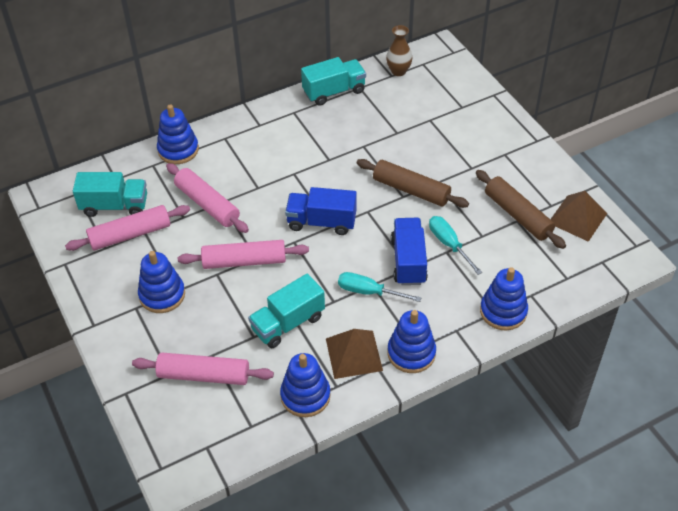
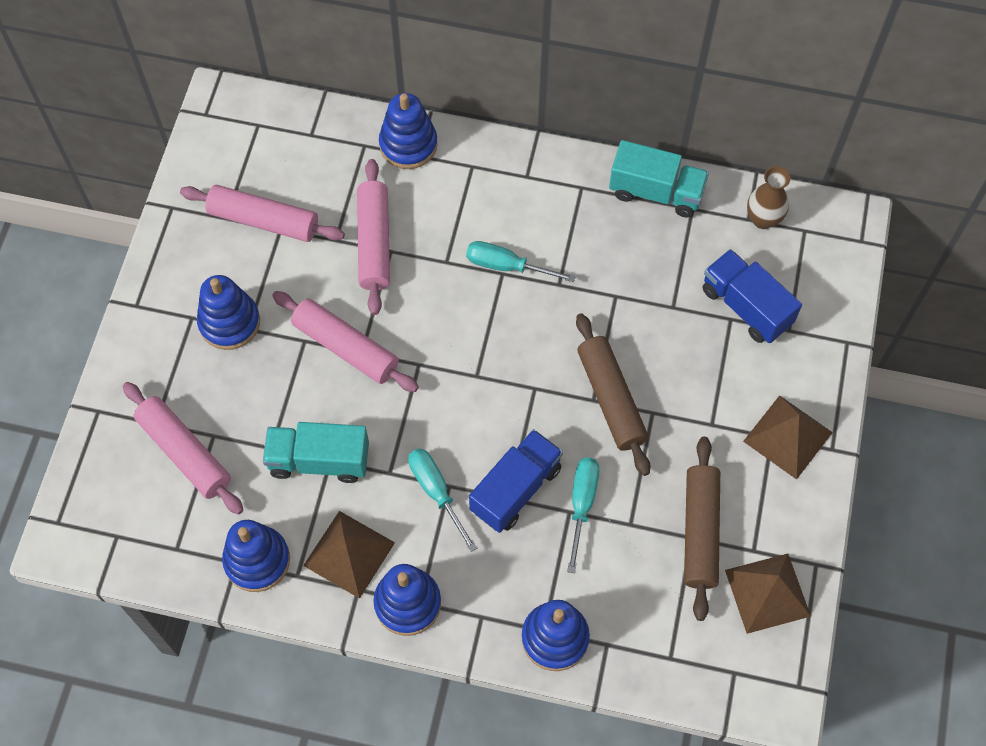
camera: 40 degrees right, 15 degrees up
(115, 206) = (280, 170): turquoise truck -> none
(293, 169) = (507, 266): none -> turquoise screwdriver
(321, 222) = (471, 362): blue truck -> blue truck (746, 307)
(511, 149) = (787, 436): none -> brown pyramid

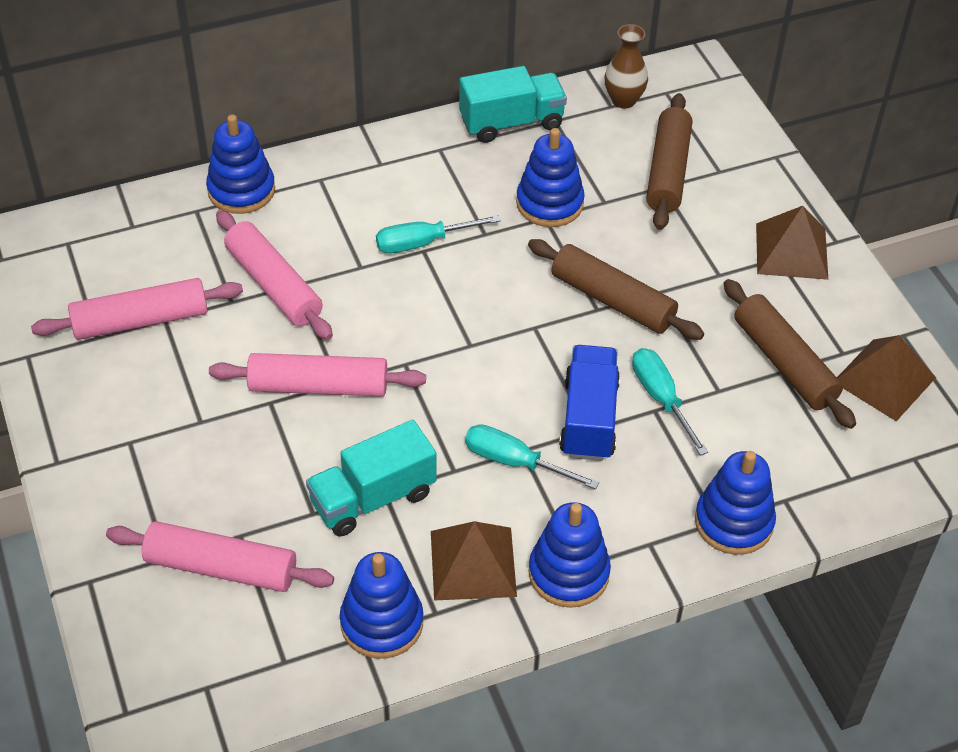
camera: 35 degrees left, 15 degrees down
(229, 322) = (175, 426): blue stacking toy -> blue stacking toy (549, 203)
(746, 307) = (667, 171): blue truck -> brown rolling pin

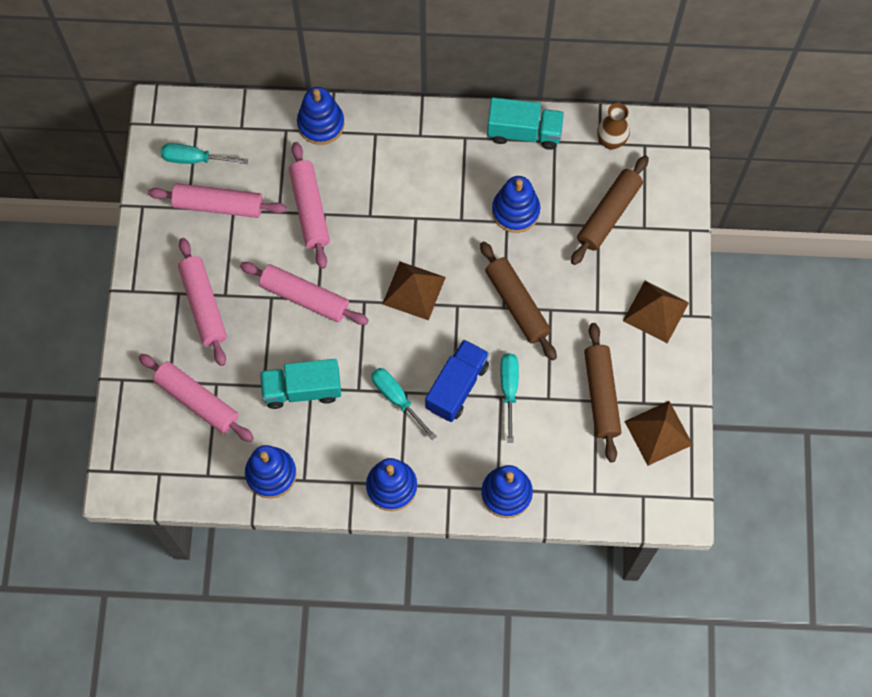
camera: 25 degrees right, 20 degrees up
(174, 444) = (203, 305): none -> pink rolling pin
(423, 243) = (418, 212): turquoise screwdriver -> turquoise screwdriver (195, 159)
(473, 563) = (340, 457): brown pyramid -> brown pyramid (413, 290)

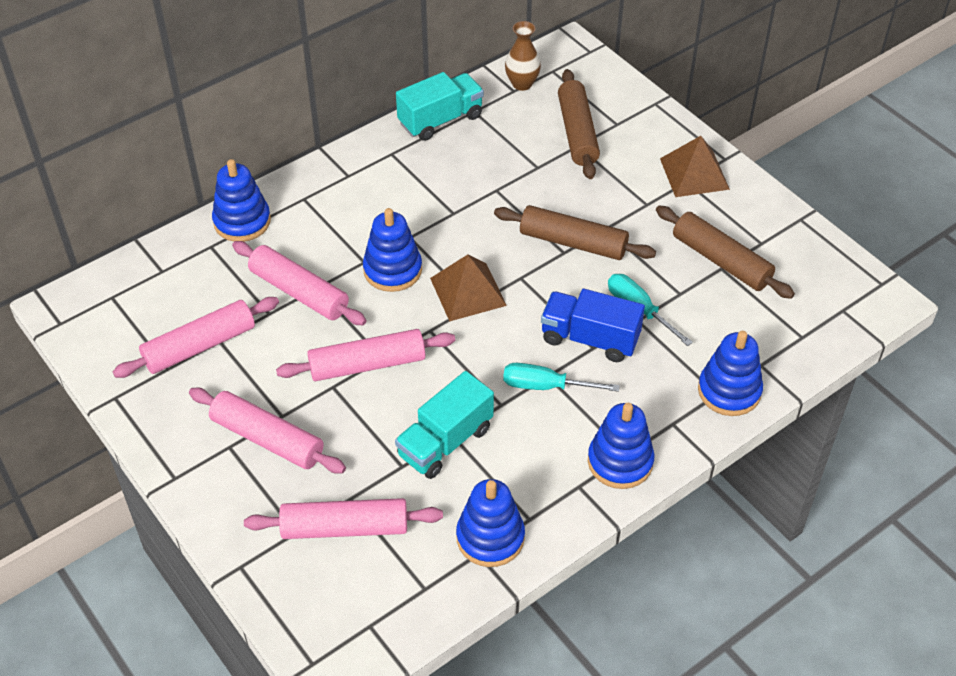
camera: 40 degrees left, 20 degrees down
(195, 159) = (136, 324): turquoise screwdriver -> none
(457, 386) = (590, 339): blue truck -> blue truck turned 60 degrees counterclockwise
(515, 211) = (495, 177): blue stacking toy -> blue stacking toy (392, 270)
(658, 433) = (799, 256): brown pyramid -> none

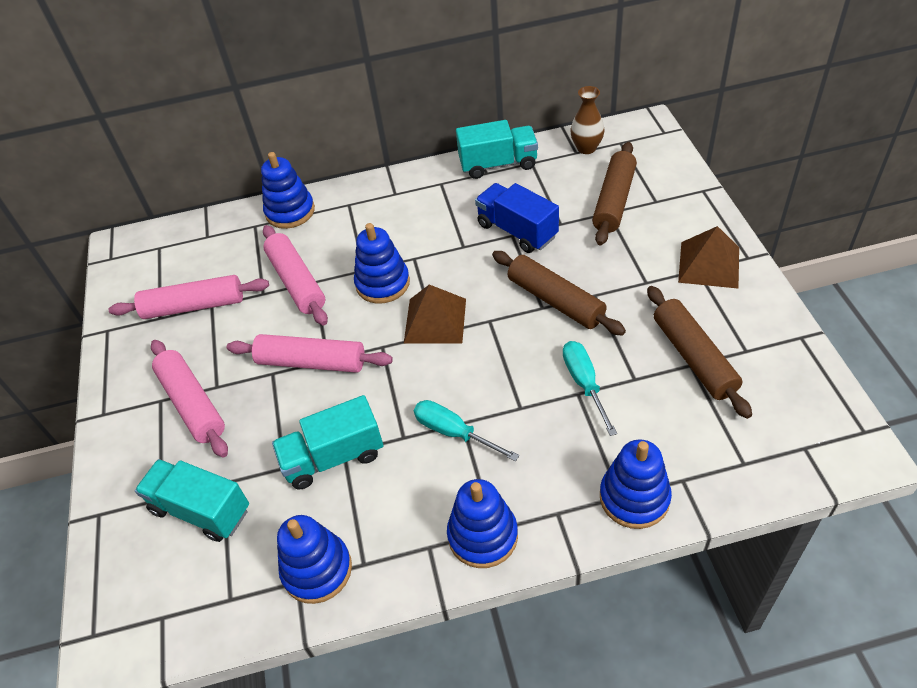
camera: 30 degrees right, 0 degrees up
(345, 527) = (201, 510): pink rolling pin -> turquoise truck
(590, 339) = (521, 398): blue truck -> blue truck (517, 231)

